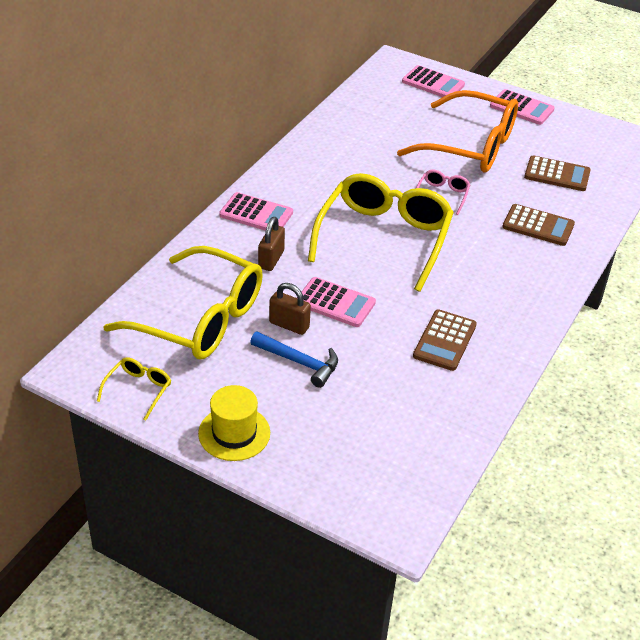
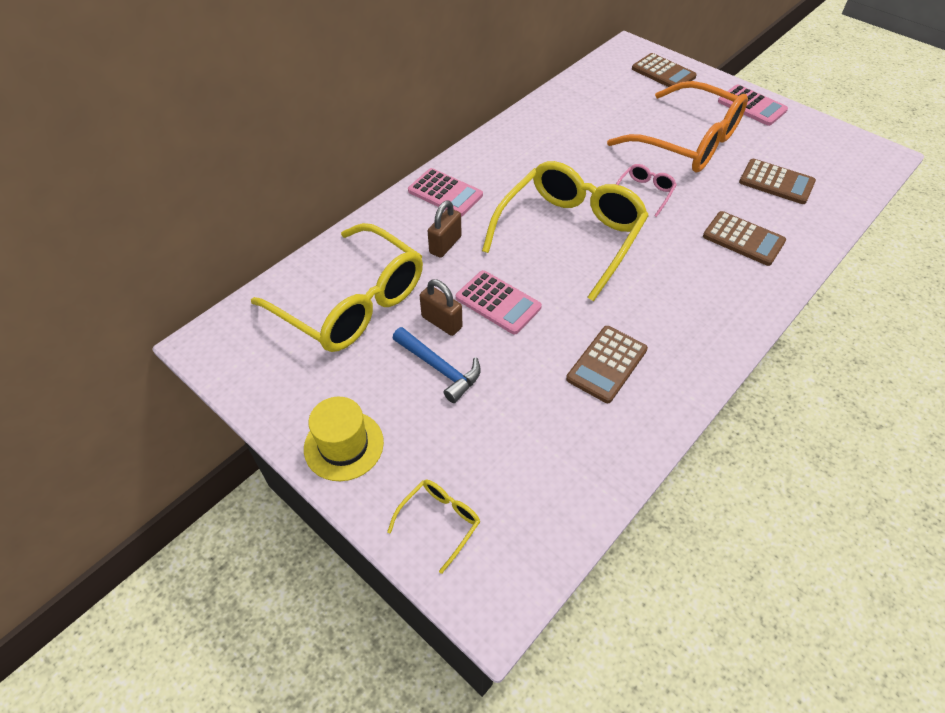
camera: 15 degrees right, 10 degrees up
(138, 390) = (262, 377): yellow glasses -> yellow glasses (440, 521)
(433, 83) = (663, 73): pink calculator -> brown calculator

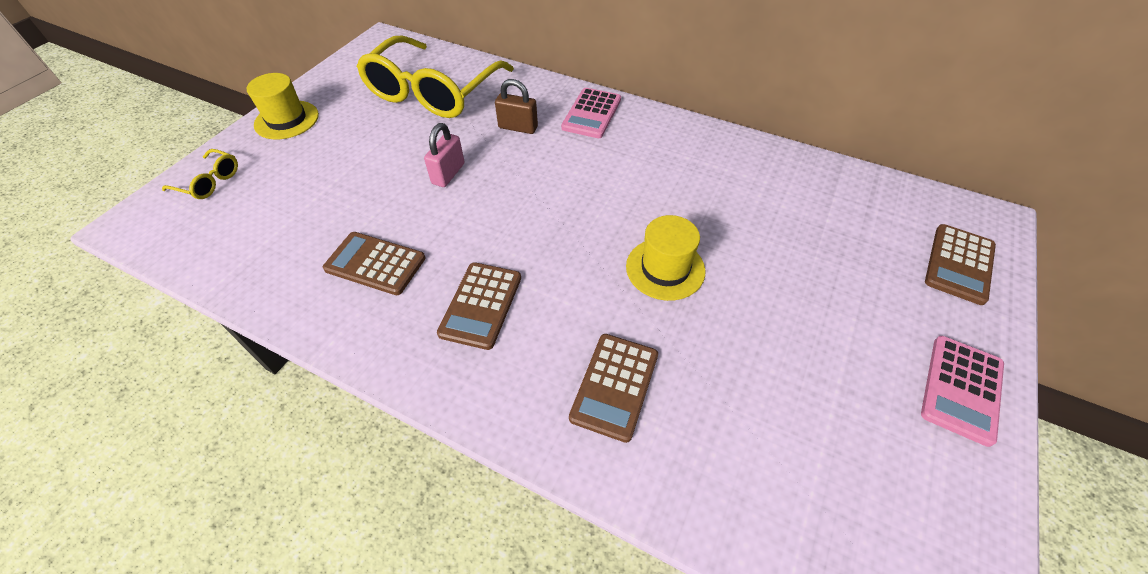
camera: 75 degrees right, 0 degrees up
(439, 368) = (364, 152): blue hammer -> none
(441, 322) = (418, 144): brown padlock -> none
(498, 303) = (448, 174): pink calculator -> pink padlock
(570, 234) = (563, 210): yellow glasses -> none
(645, 193) = (665, 268): pink glasses -> yellow hat
(688, 142) = (802, 306): orange glasses -> none
(776, 182) = (768, 430): brown calculator -> brown calculator (481, 305)

